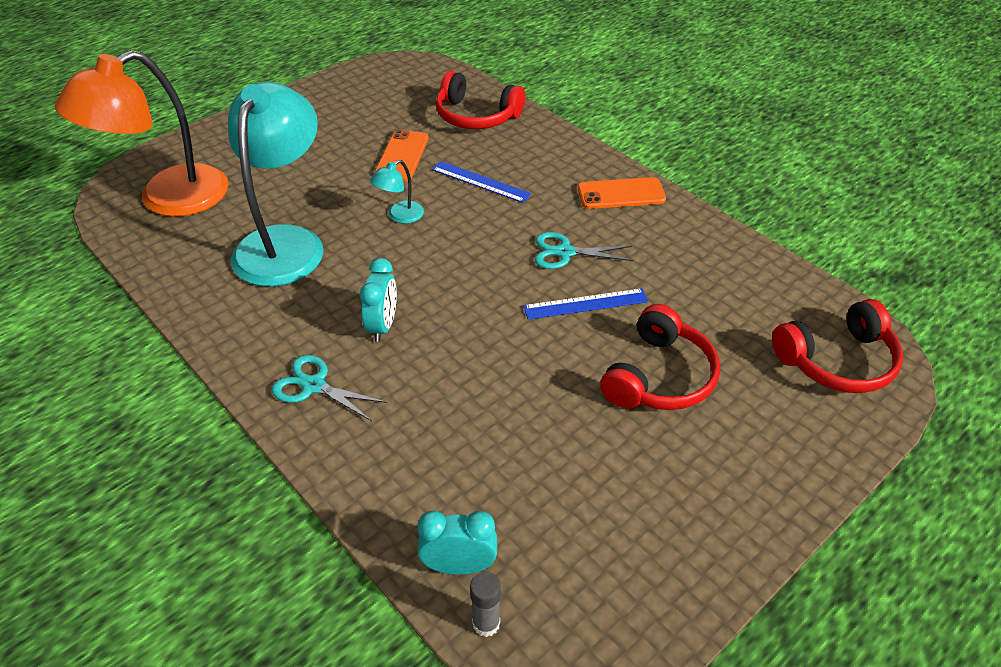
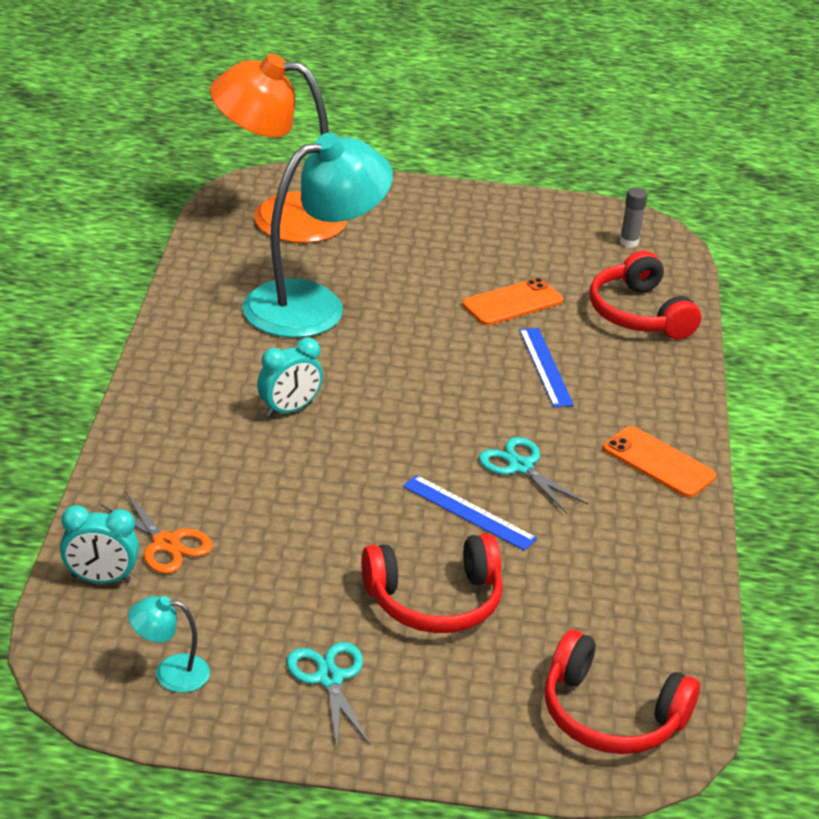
camera: 45 degrees right, 10 degrees down
(313, 385) = (182, 410): turquoise scissors -> turquoise scissors (329, 678)
(400, 216) = (431, 346): turquoise lamp -> turquoise lamp (170, 672)
(457, 493) = (166, 543): none -> orange scissors
(459, 565) = (101, 579): turquoise clock -> turquoise clock turned 135 degrees clockwise
(486, 623) = (66, 619): grey glue stick -> grey glue stick (629, 242)

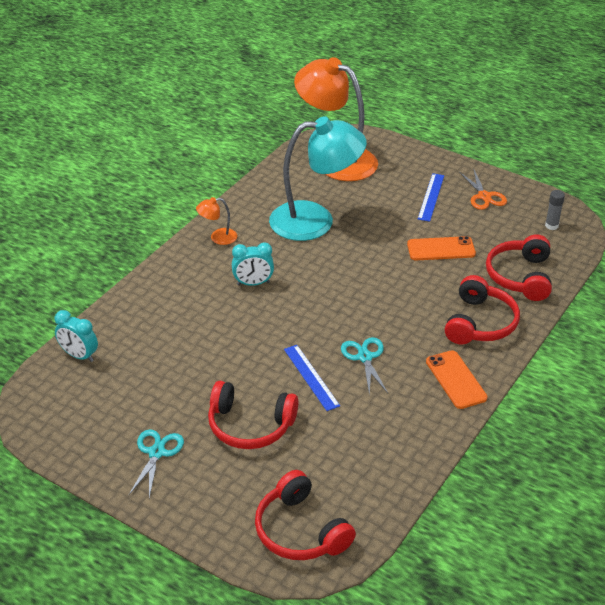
camera: 30 degrees right, 5 degrees up
(166, 543) = (127, 345): orange scissors -> orange scissors (484, 196)
(170, 672) = (76, 421): turquoise lamp -> none
(187, 359) = (218, 237): none -> orange lamp
(545, 367) = (430, 296): blue ruler -> blue ruler (431, 197)
(633, 384) = (479, 323): none -> red headphones

